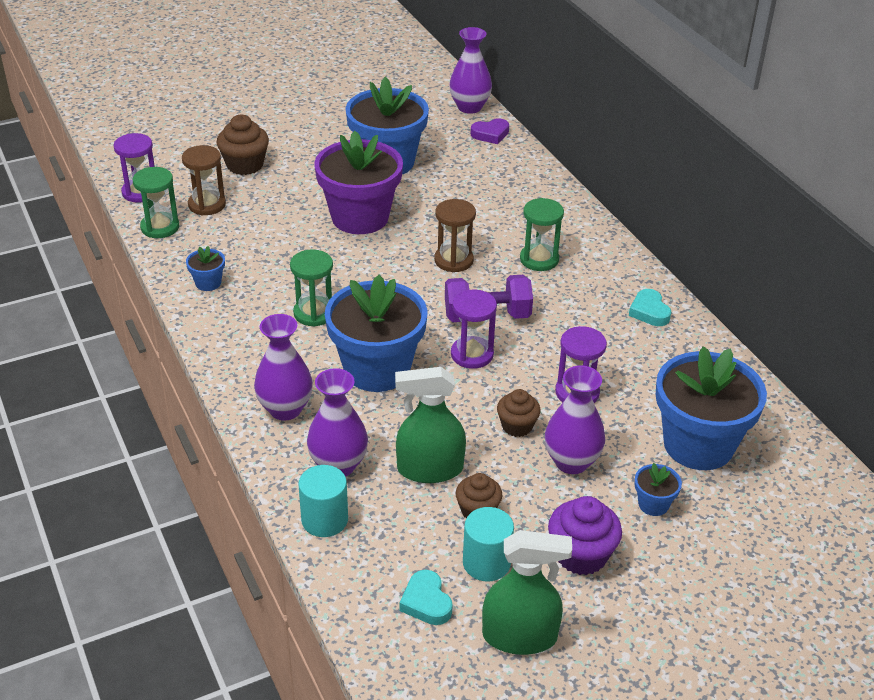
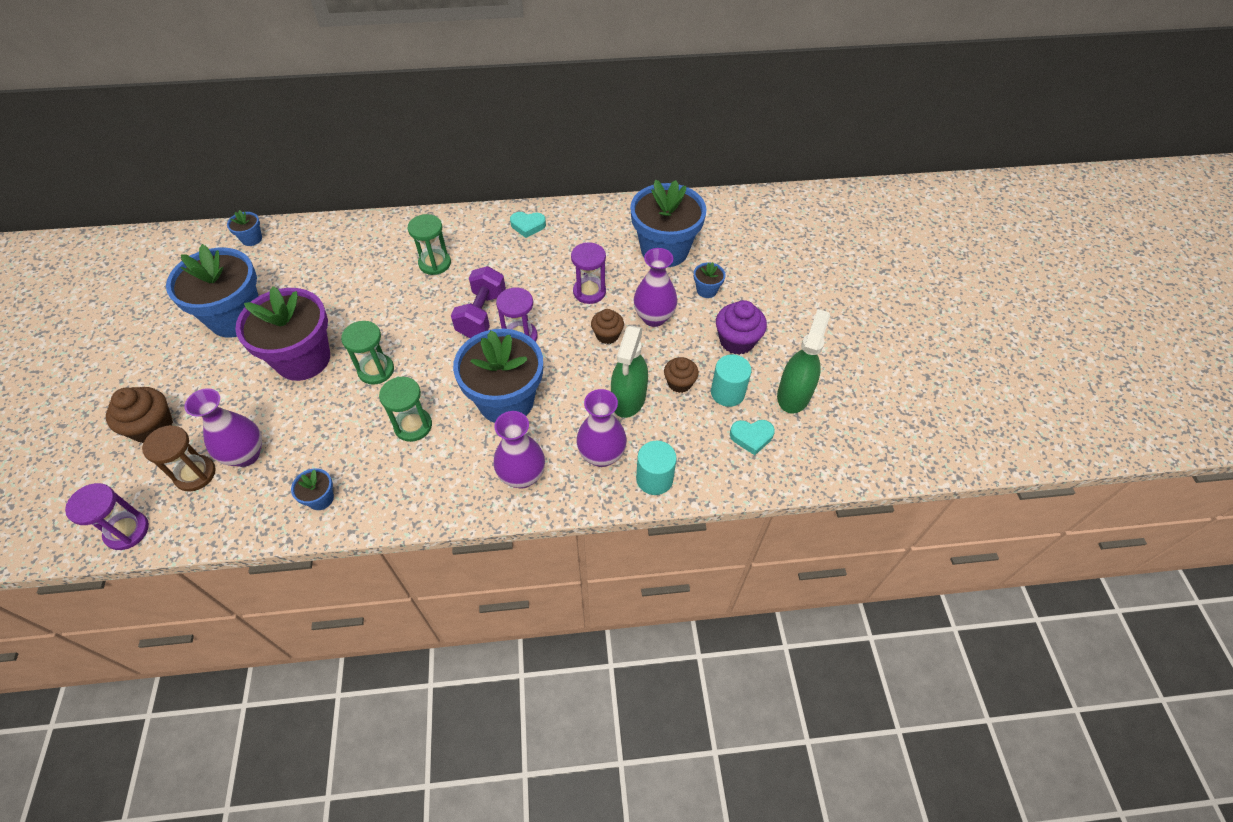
camera: 70 degrees left, 15 degrees up
(160, 227) = (203, 524): green hourglass -> green hourglass (376, 370)
(453, 260) = (403, 314): brown hourglass -> none
(469, 107) = (200, 239): purple vase -> purple vase (246, 455)
(490, 134) = (252, 239): purple heart -> blue flower pot

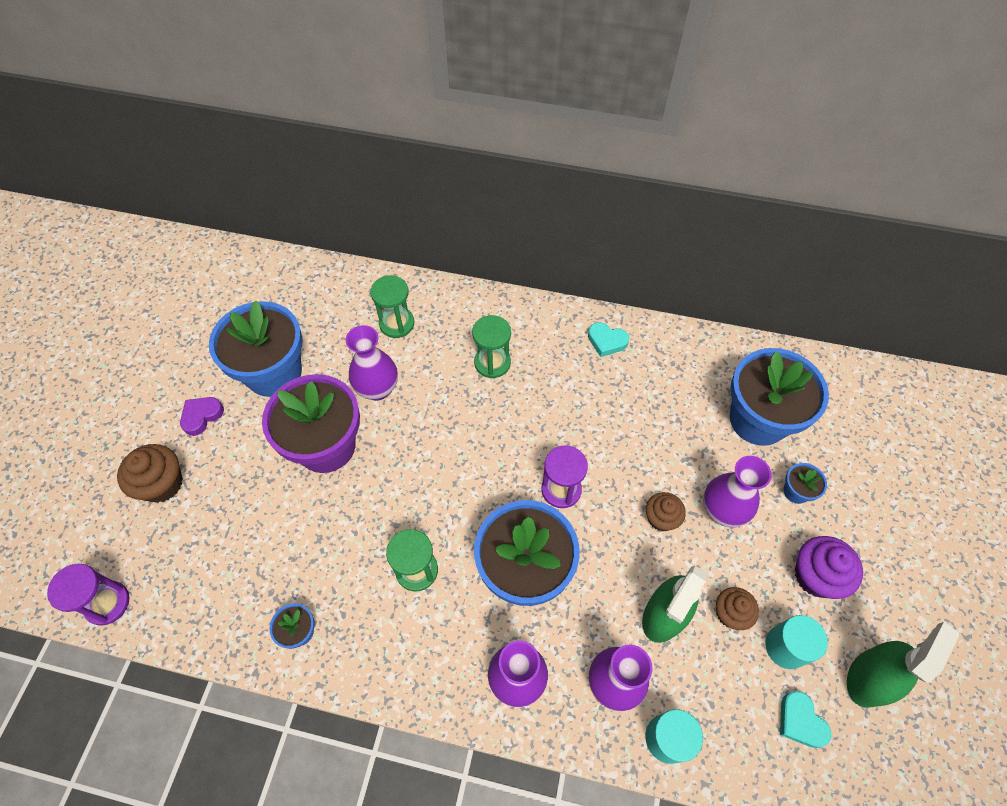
camera: 20 degrees right, 5 degrees up
(176, 367) = (202, 416): none -> purple heart
(195, 474) = (187, 556): brown hourglass -> none
(246, 455) = (240, 549): purple vase -> purple vase (377, 389)
(252, 239) = (313, 278): blue flower pot -> none
(376, 370) = (396, 484): green hourglass -> green hourglass (397, 323)
(481, 314) = (526, 446): purple dumbbell -> none
(589, 292) = (655, 452): purple hourglass -> none
(751, 437) = (800, 721): turquoise heart -> turquoise heart turned 45 degrees clockwise

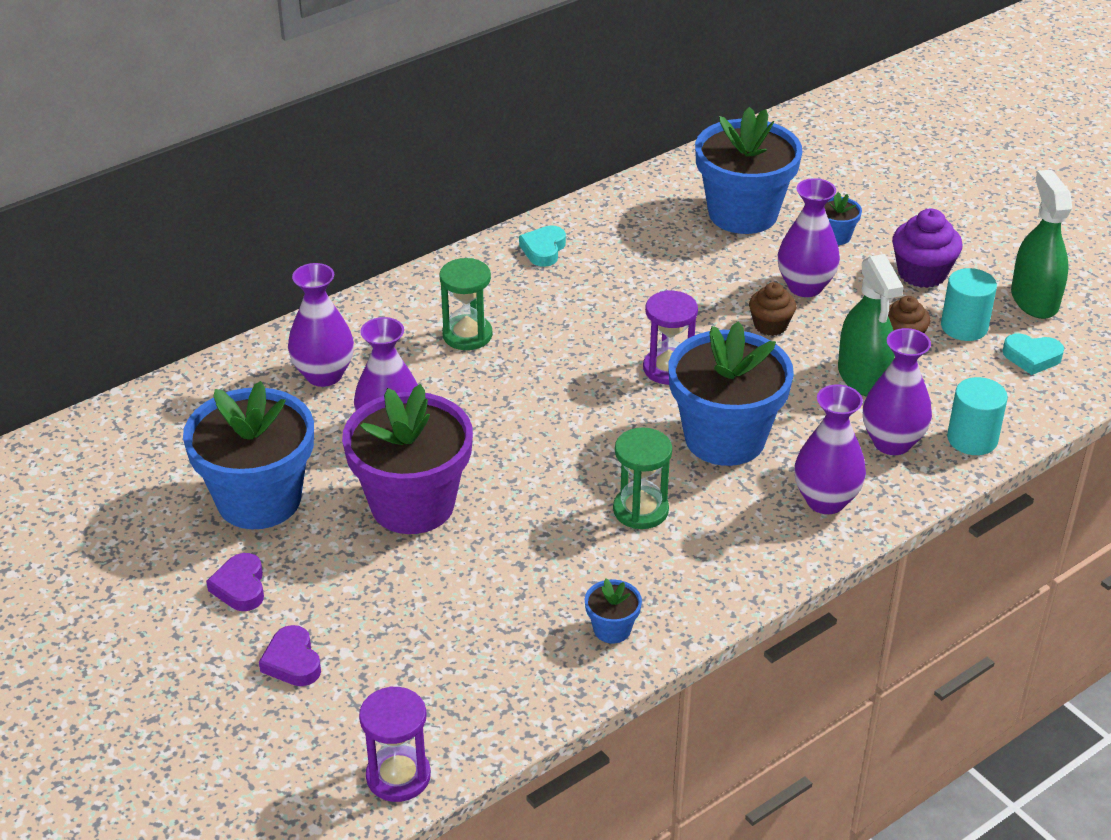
camera: 50 degrees left, 20 degrees down
(162, 484) = (292, 661): brown cupcake -> purple heart
(397, 323) = (324, 375): green hourglass -> purple vase
(606, 341) = (543, 250): turquoise heart -> turquoise heart turned 135 degrees clockwise

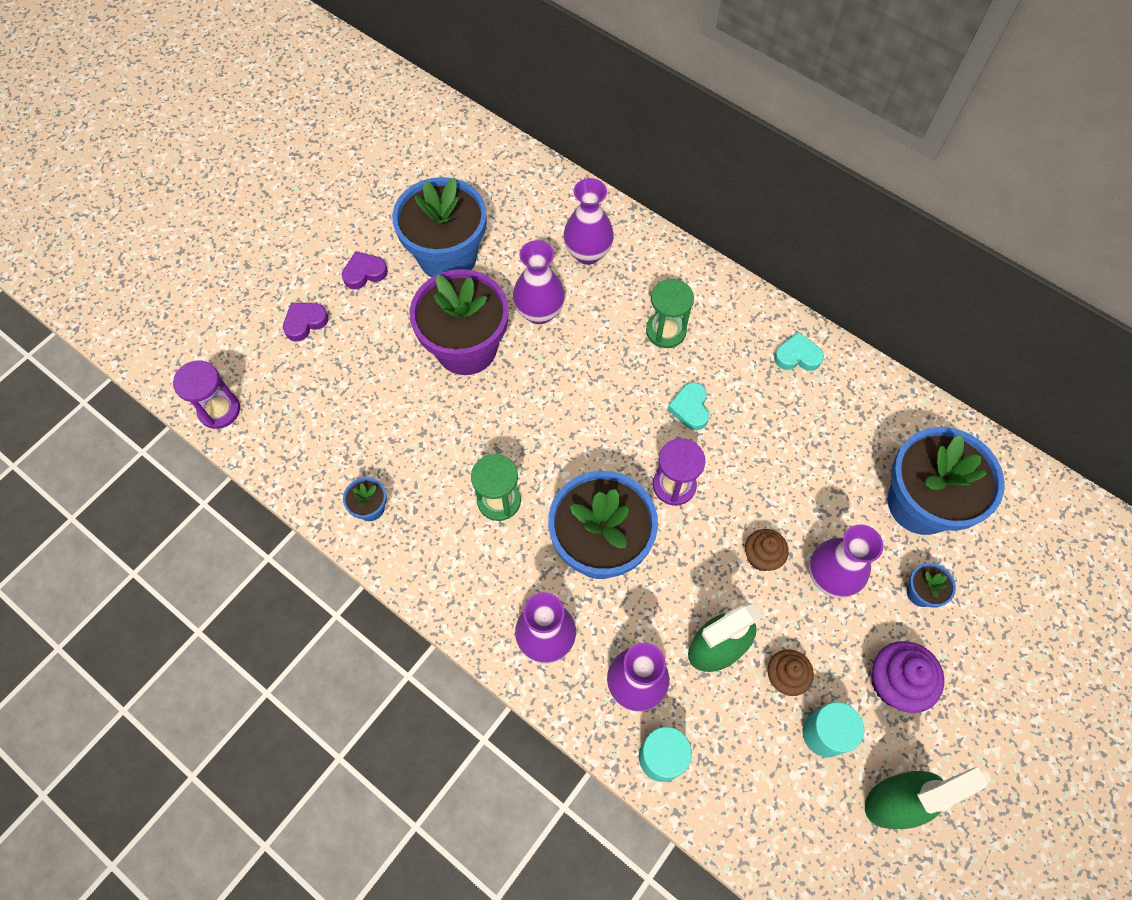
camera: 75 degrees right, 25 degrees up
(1031, 357) = (801, 805): turquoise heart -> turquoise heart (690, 408)

